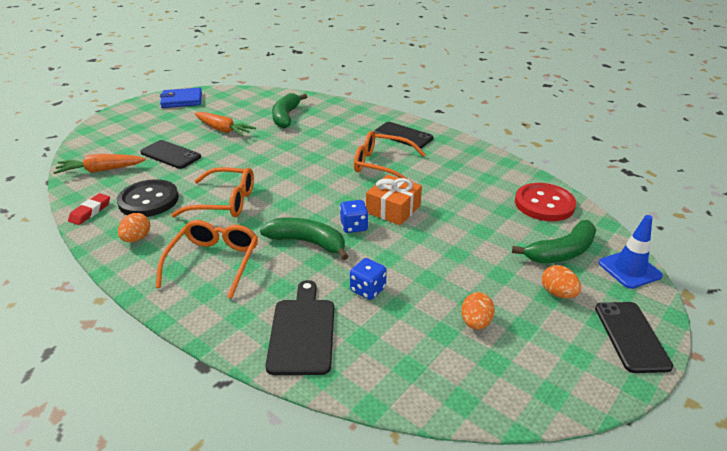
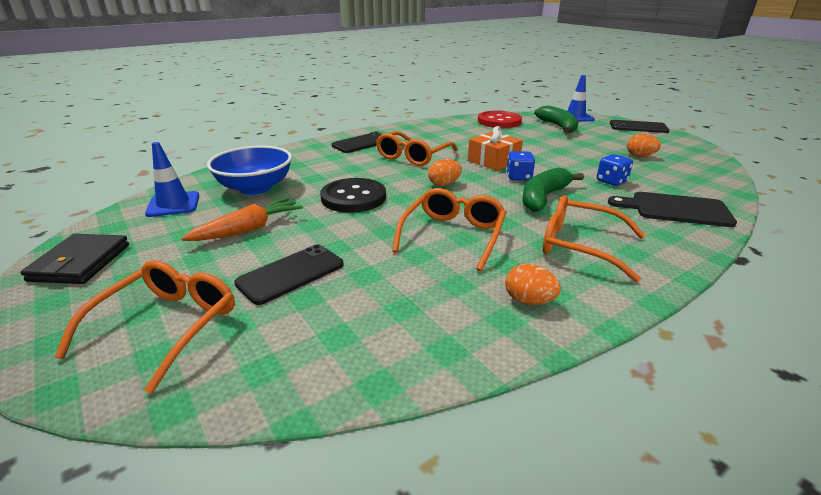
camera: 75 degrees left, 5 degrees down
(90, 212) = (441, 354): red eraser -> none
(101, 170) = (290, 351): orange carrot -> none
(124, 137) = (166, 326): none -> orange glasses
(148, 200) = (426, 293): black button -> black button (353, 197)
(182, 100) = (81, 262): blue wallet -> black wallet
(253, 100) = (173, 204): none -> blue traffic cone
(286, 116) = (255, 188): green banana -> blue bowl
(558, 293) = (602, 134): orange egg -> orange egg (444, 184)

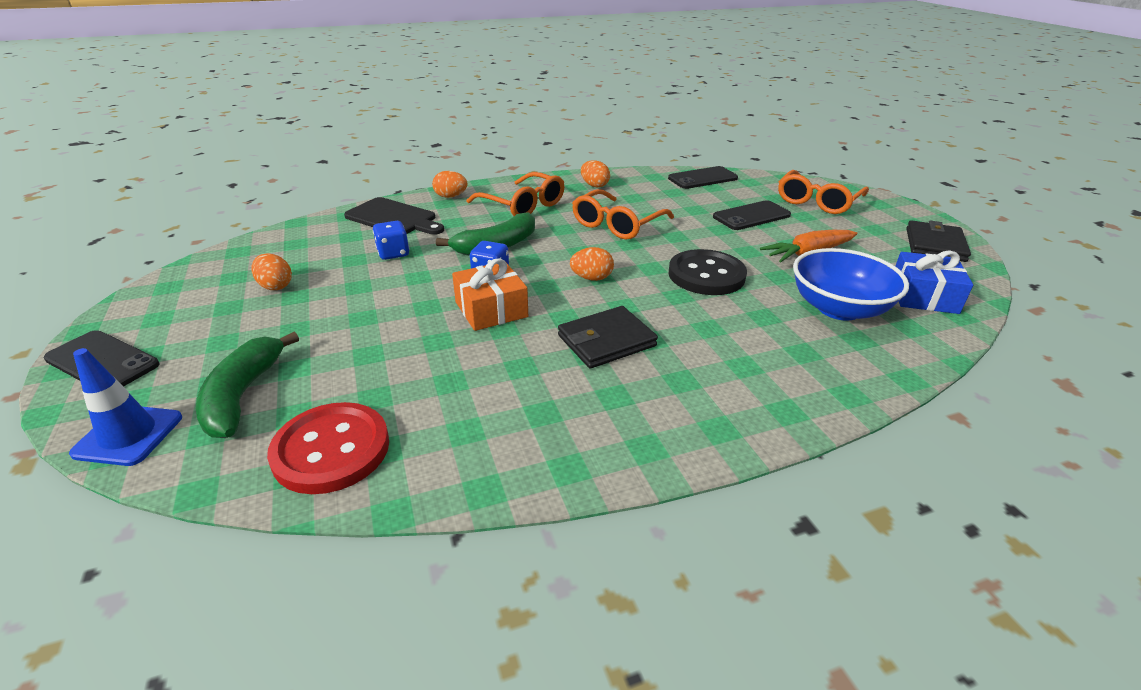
camera: 165 degrees left, 5 degrees up
(173, 204) = (923, 296): blue traffic cone -> blue gift
(362, 143) = (692, 402): black phone -> black phone (702, 178)
(413, 156) = (606, 341): orange glasses -> black wallet
(677, 245) = (451, 196): none -> orange egg

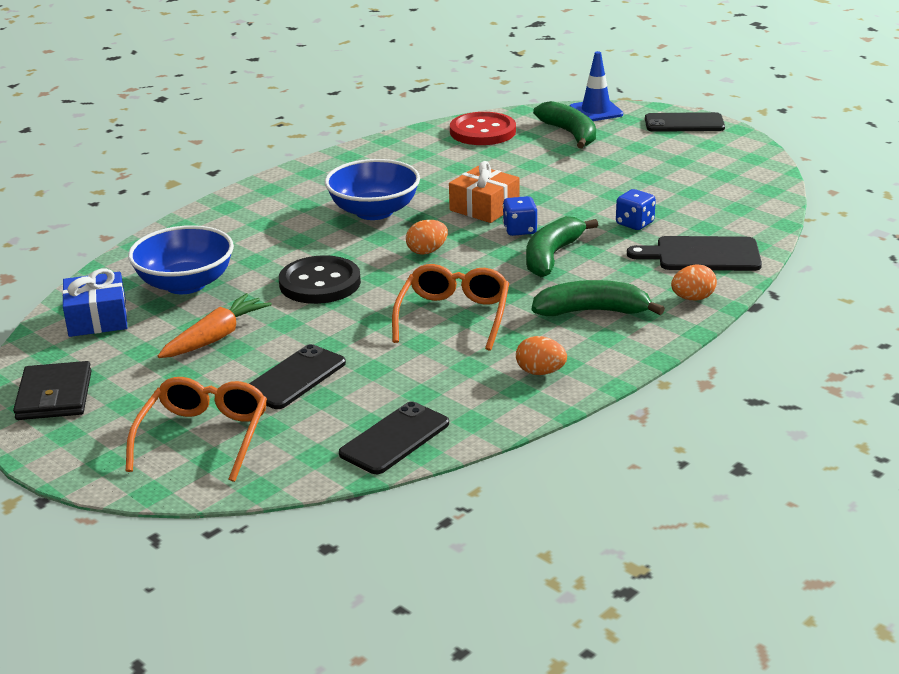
camera: 155 degrees right, 5 degrees down
(275, 286) = (676, 178): orange egg -> none
(522, 205) = (592, 311): orange glasses -> green banana
(606, 341) = (374, 211): black wallet -> blue bowl

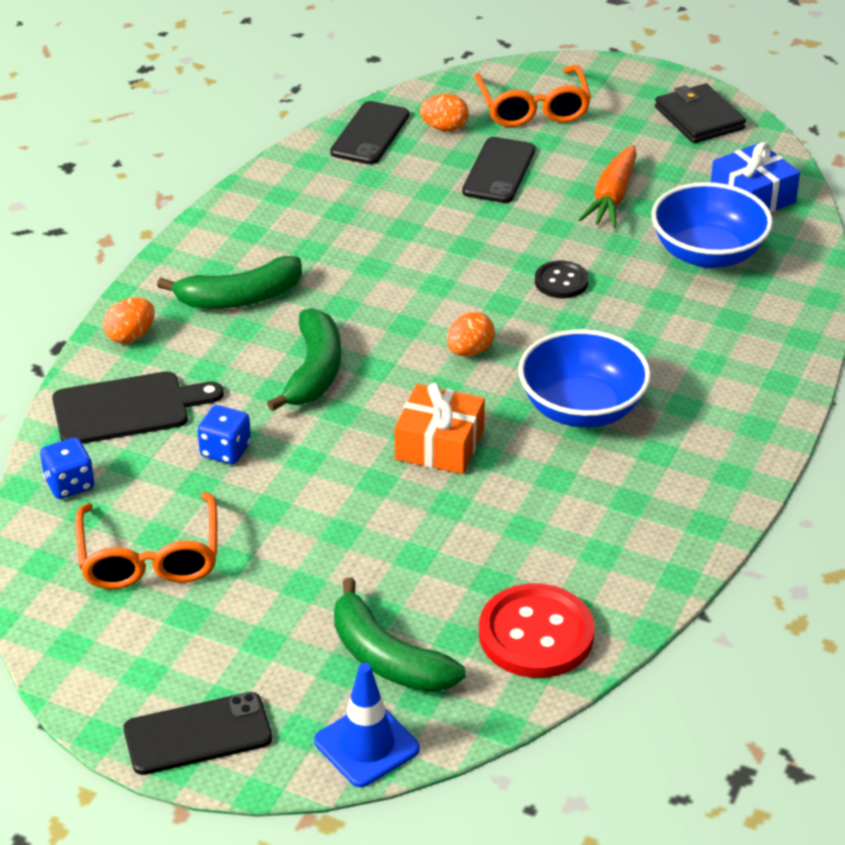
camera: 160 degrees right, 10 degrees up
(320, 283) = (561, 282): black button -> black button, size x0.57
(453, 316) = (386, 264): orange glasses -> orange glasses (150, 556)
(520, 230) = (372, 410): blue dice -> blue dice (69, 484)
(540, 372) = (268, 217): orange egg -> orange egg (444, 128)

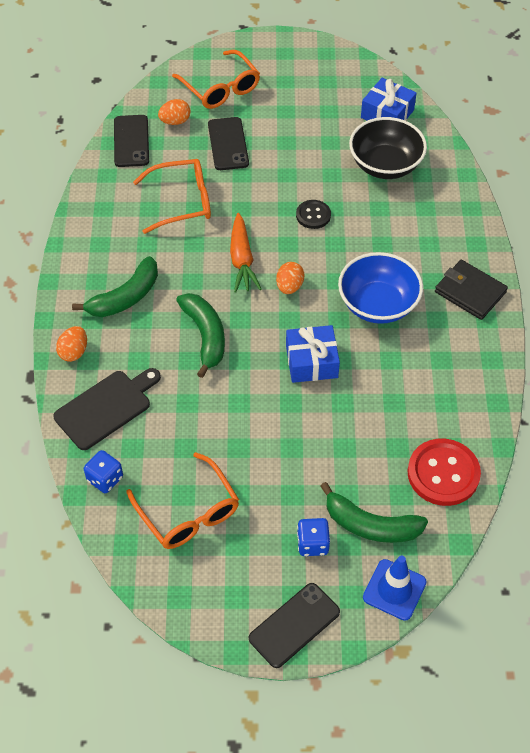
camera: 25 degrees left, 15 degrees up
(225, 451) = (187, 416): blue dice -> blue dice (312, 544)
(389, 216) = (181, 202): none -> orange glasses
(439, 444) = (311, 361): orange gift -> blue gift
(612, 197) = (307, 142): orange carrot -> orange carrot (242, 260)
(699, 118) = (324, 64): black wallet -> black wallet (470, 292)
(707, 254) = (385, 165): blue bowl -> black bowl

